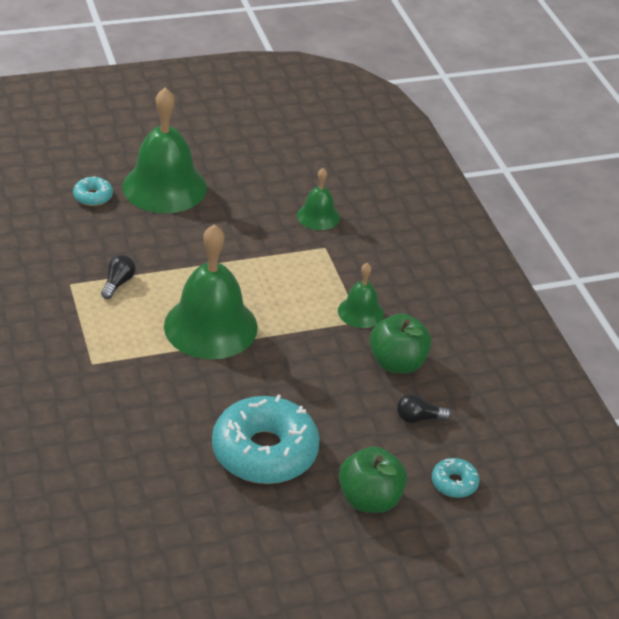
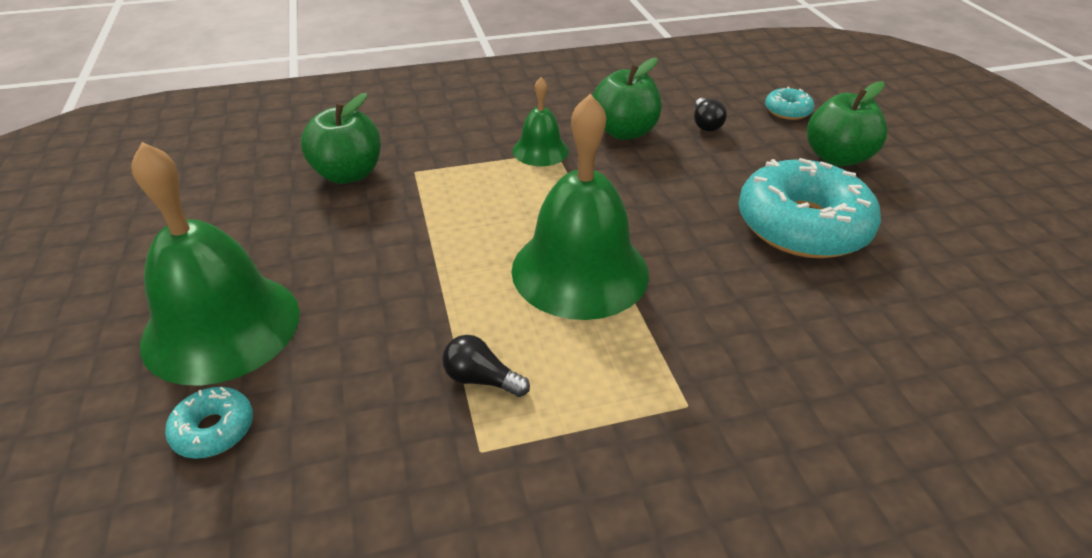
camera: 85 degrees left, 0 degrees up
(318, 216) = (348, 174): green bell -> green apple

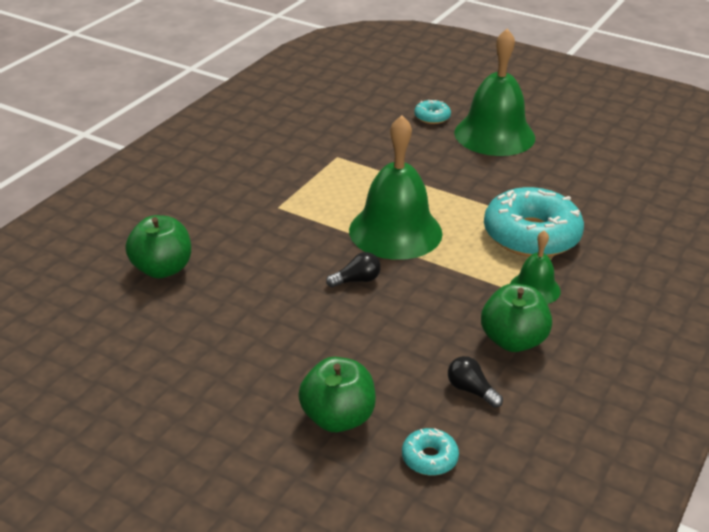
camera: 135 degrees right, 5 degrees down
(348, 174) = (595, 209): green apple -> green apple (162, 269)
(481, 379) = (370, 172): black light bulb -> black light bulb (356, 280)
(802, 225) = (308, 331): turquoise donut -> turquoise donut (531, 235)

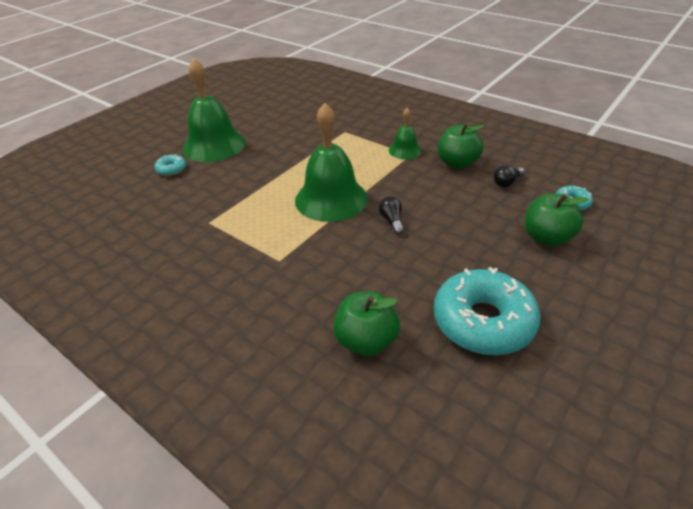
camera: 80 degrees left, 5 degrees up
(531, 235) = (347, 145): turquoise donut -> turquoise donut (483, 321)

